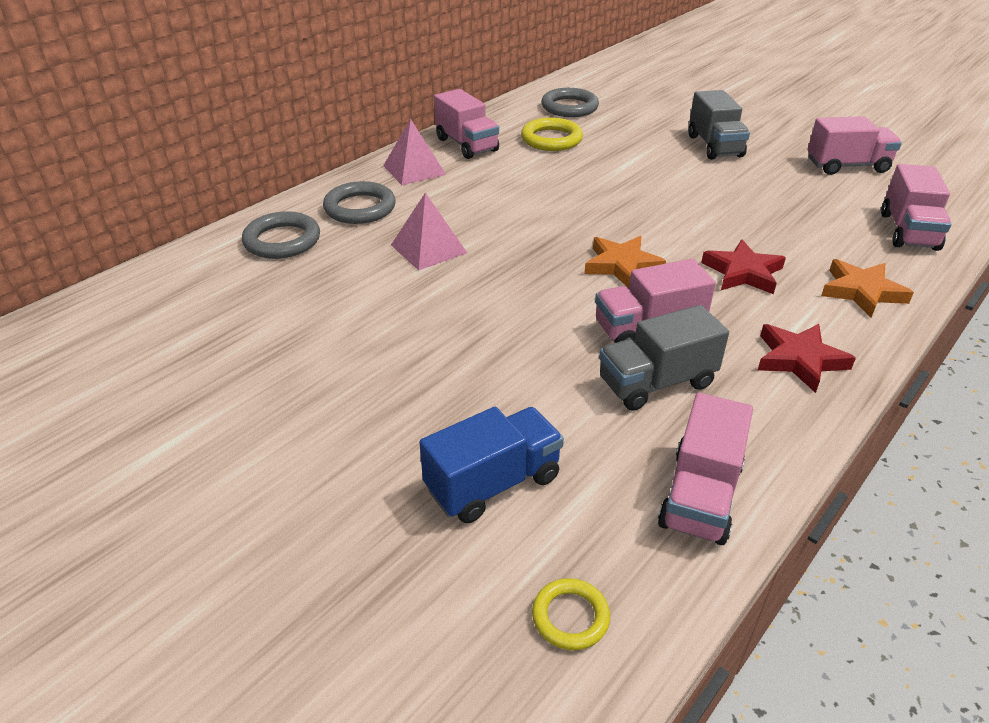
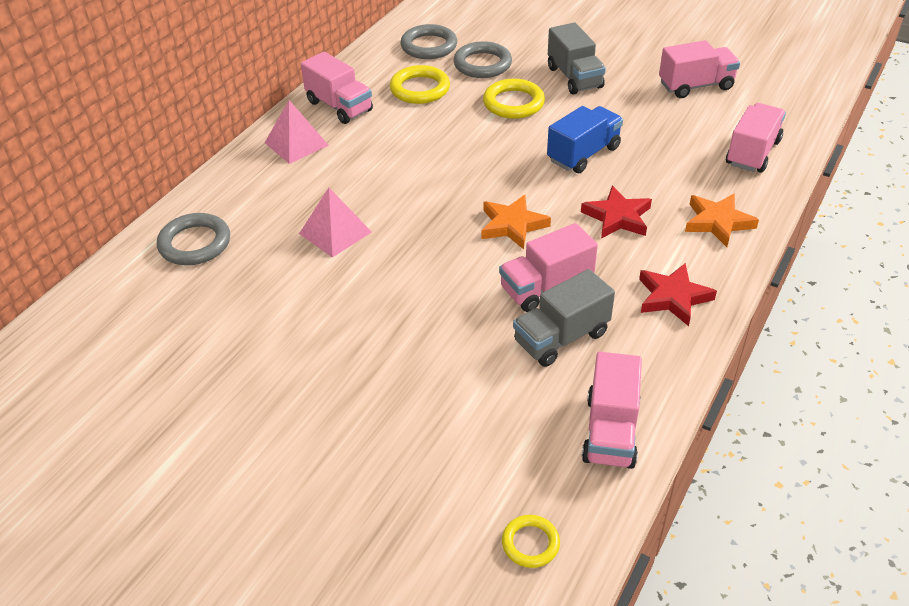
camera: 10 degrees left, 5 degrees up
(360, 208) = (257, 196): grey ring -> grey ring (482, 64)
(493, 483) = (448, 449): blue truck -> blue truck (583, 154)
(646, 160) = (513, 103): none -> yellow ring
(908, 231) = (752, 153): pink truck -> pink truck turned 150 degrees counterclockwise

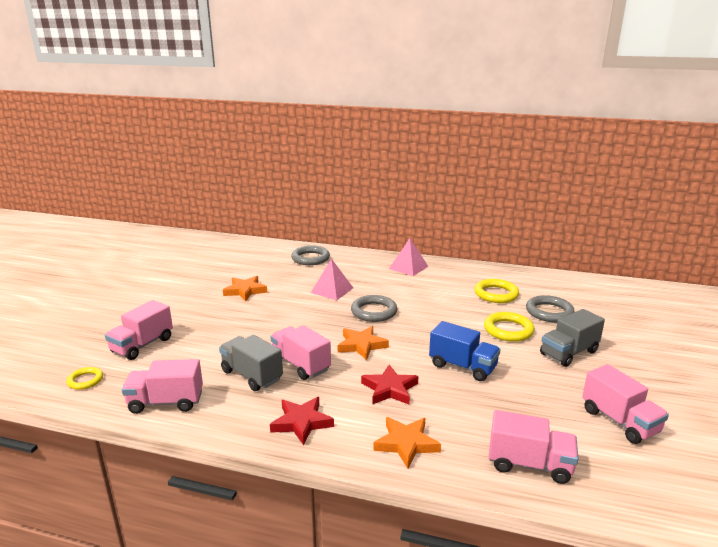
camera: 75 degrees right, 20 degrees down
(286, 336) = (245, 291): none -> orange star
(339, 106) = (455, 273): pink truck -> pink truck (142, 345)
(429, 46) = (552, 290): grey ring -> grey ring (374, 312)

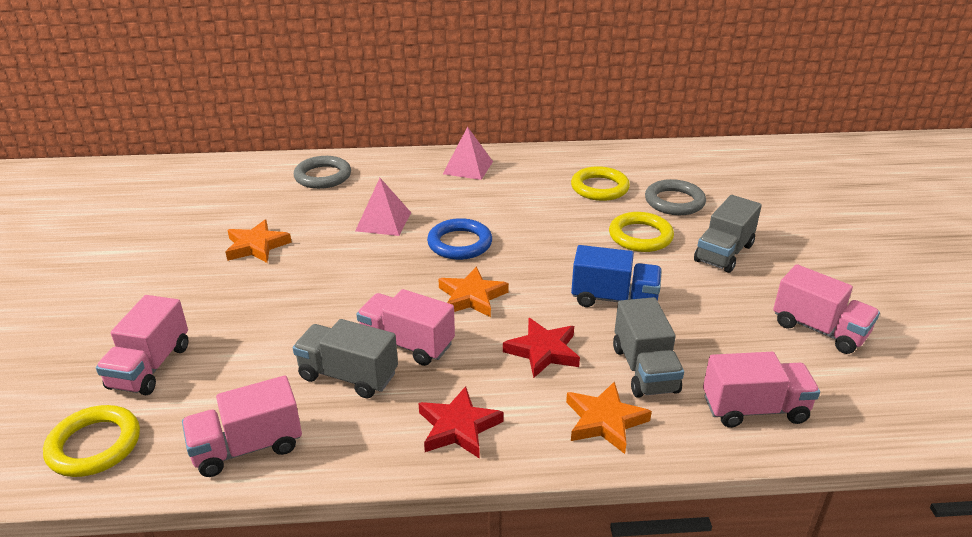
camera: 20 degrees left, 10 degrees up
(85, 380) = (94, 445): yellow ring -> yellow ring, size x1.68
(374, 312) = (459, 243): grey ring -> blue ring
(457, 417) = (644, 369): none -> grey truck

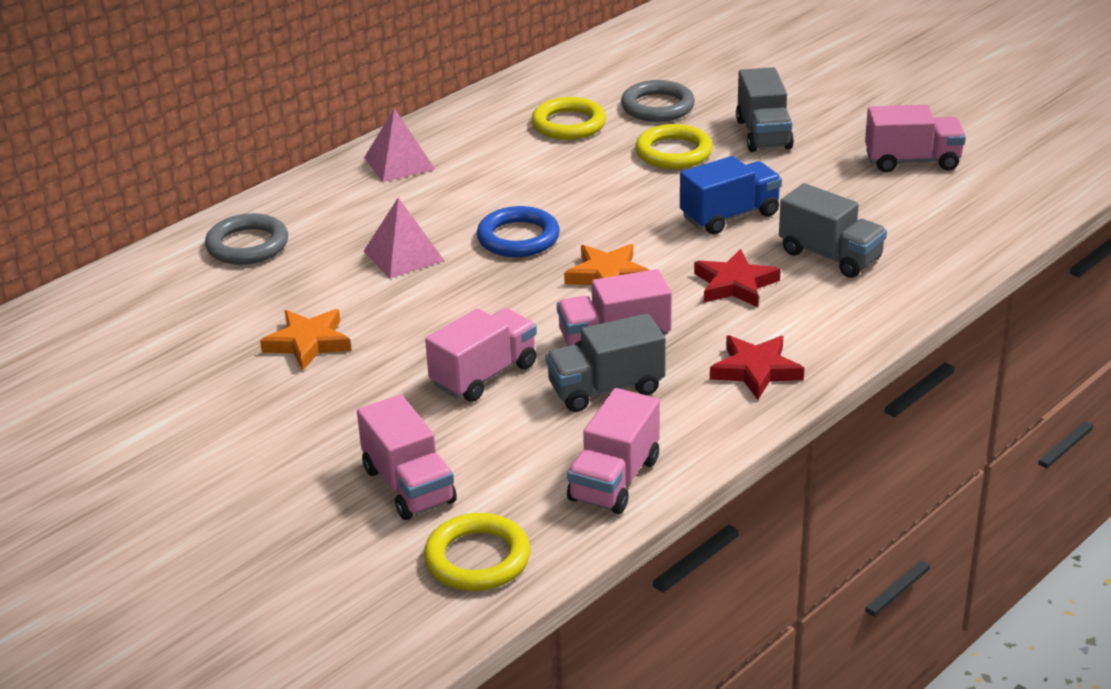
camera: 40 degrees left, 0 degrees up
(604, 421) = (853, 306): orange star -> none
(754, 409) = (941, 241): pink truck -> pink truck (484, 375)

